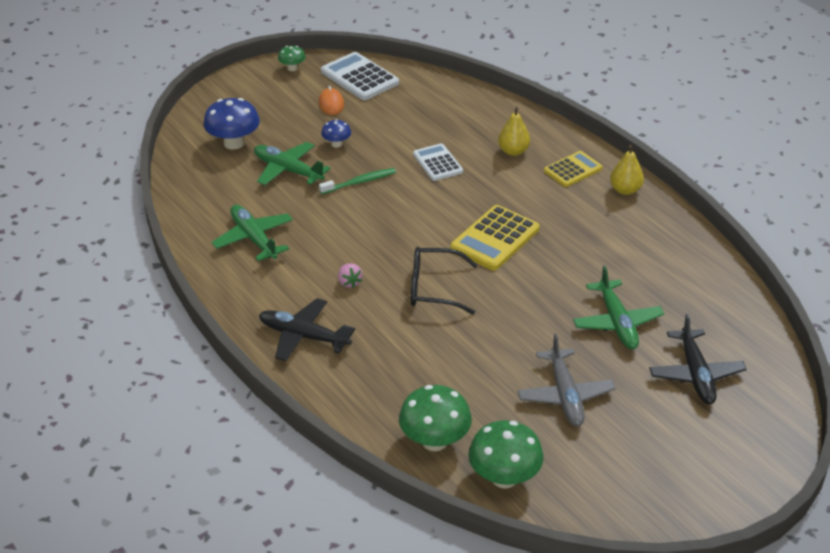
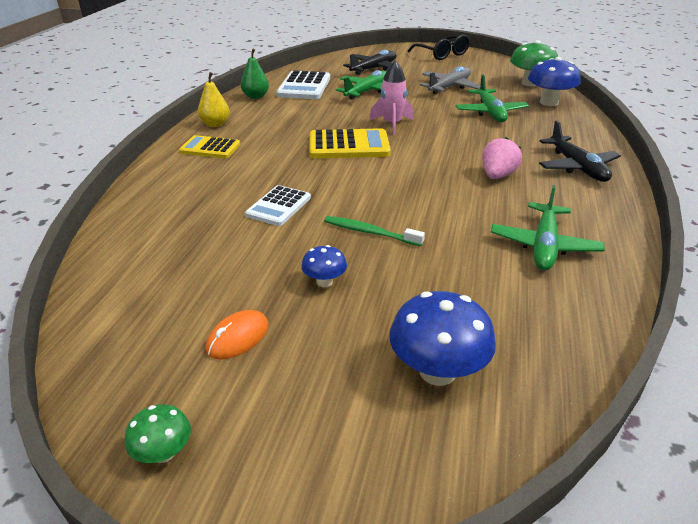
camera: 130 degrees left, 5 degrees down
(288, 170) = (420, 288): green plane -> green plane (490, 112)
(349, 282) = (497, 175): pink strawberry -> pink strawberry, size x1.54
(359, 77) = (137, 351): white calculator -> white calculator (304, 86)
(434, 288) = (440, 145): black glasses -> black glasses (442, 54)
(434, 441) = (549, 102): green mushroom -> blue mushroom
(510, 287) = (392, 124): none -> pink rocket
(513, 151) = (210, 179): yellow pear -> none
(679, 240) = (255, 97): none -> green pear

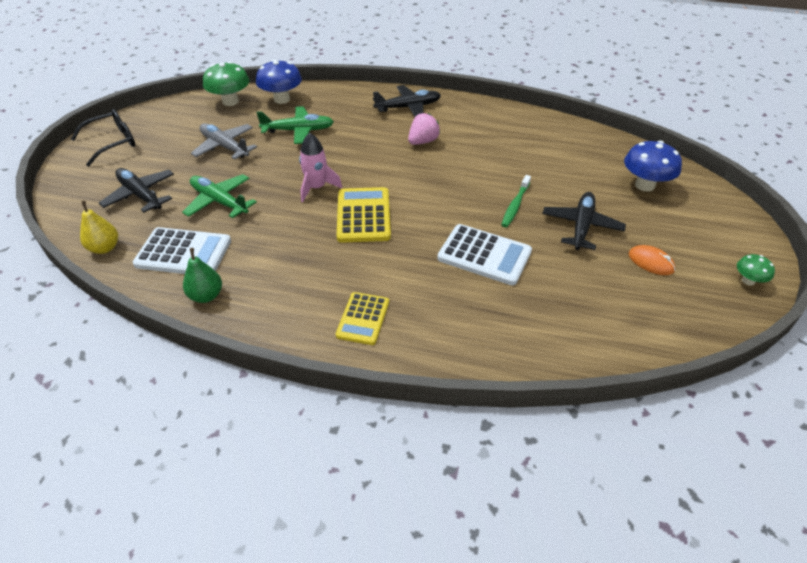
camera: 90 degrees left, 10 degrees up
(215, 124) = (294, 324): yellow pear -> yellow pear (105, 248)
(279, 206) = (484, 255): white calculator -> white calculator, size x1.52
(324, 282) = (581, 226): blue mushroom -> black plane
(497, 175) = (423, 141): pink strawberry -> pink strawberry turned 105 degrees clockwise
(544, 245) = (515, 136): green plane -> none

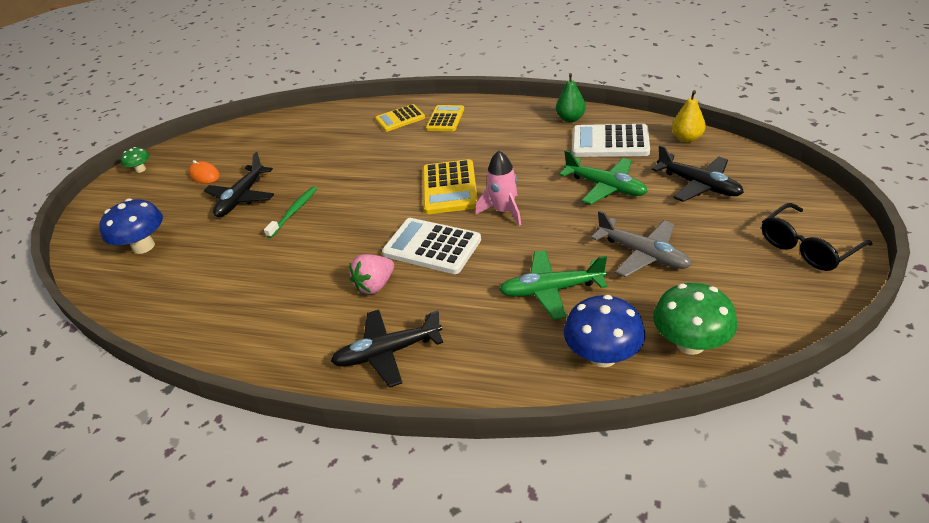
camera: 175 degrees left, 5 degrees down
(425, 329) = (400, 119): none -> yellow calculator
(484, 255) = (342, 166): white calculator -> white calculator (432, 247)

